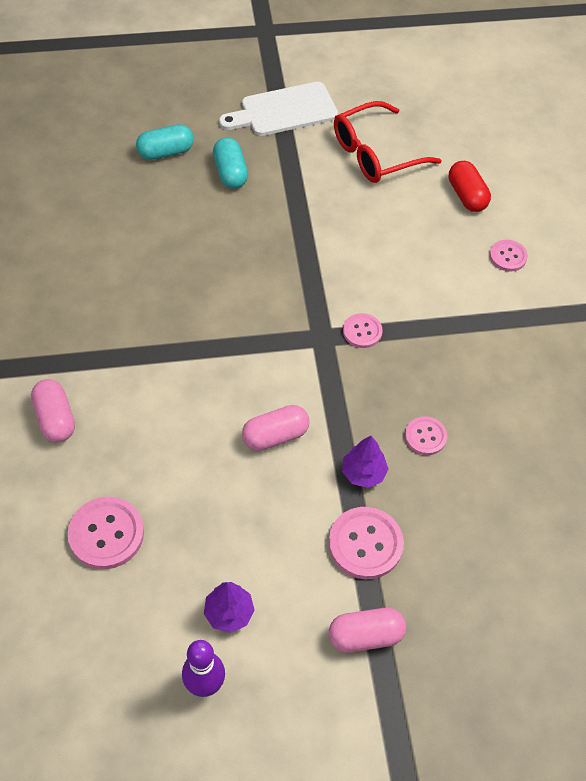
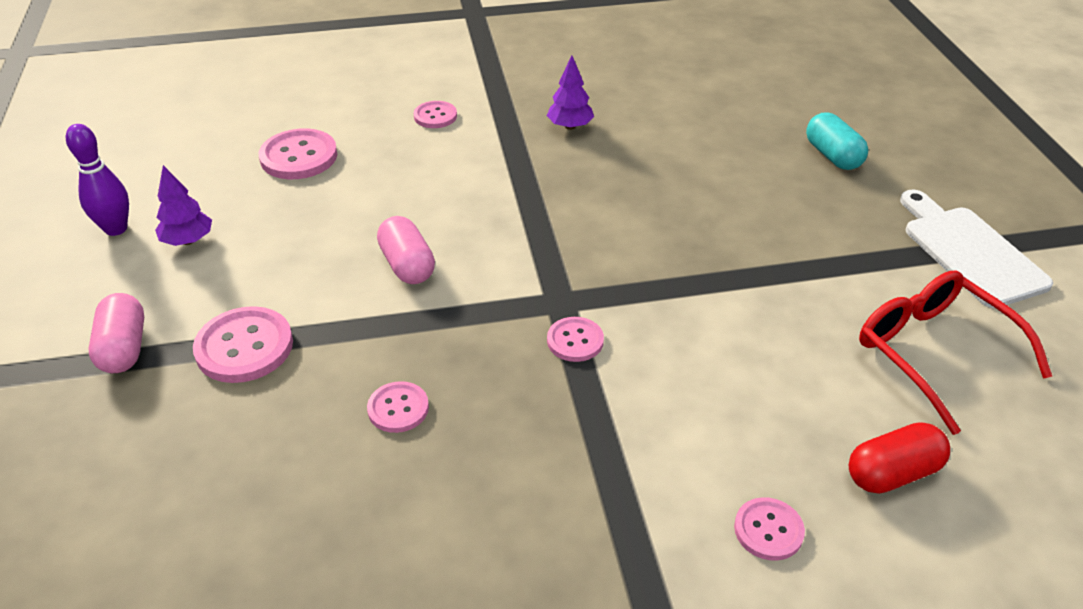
camera: 90 degrees right, 15 degrees down
(55, 419) = (435, 116): pink capsule -> pink button
(230, 173) = (822, 209): turquoise capsule -> none
(363, 473) = (347, 344): purple tree -> purple tree (570, 126)

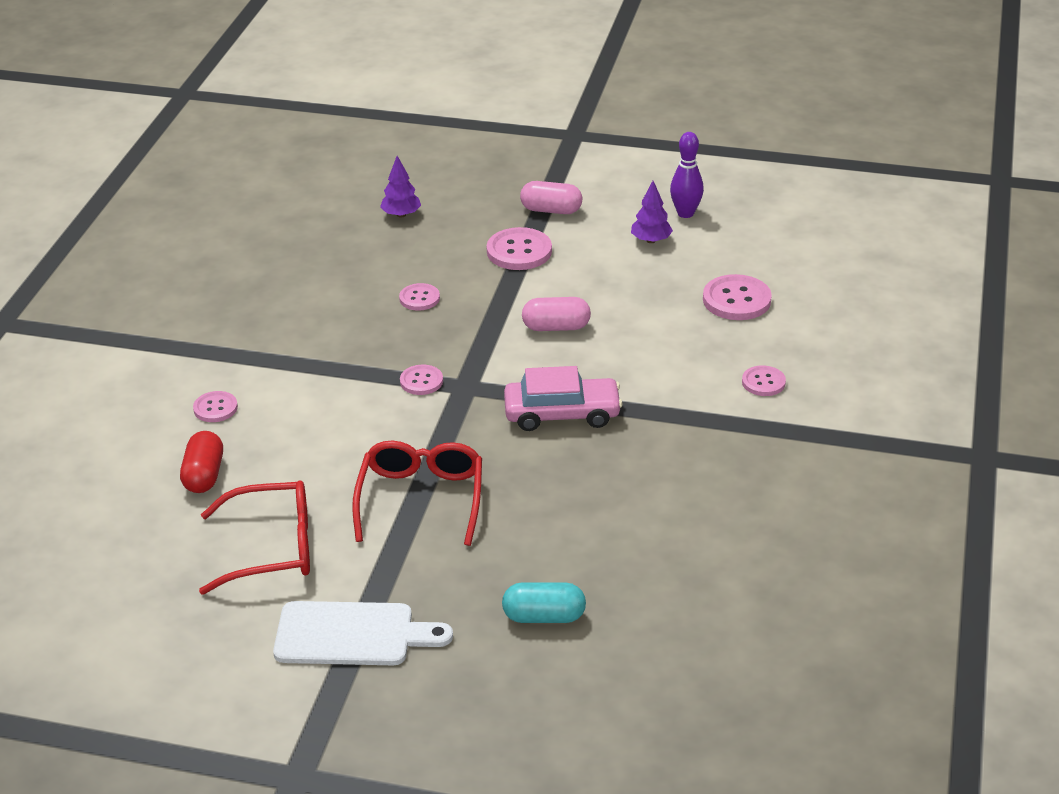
camera: 115 degrees right, 5 degrees down
(561, 218) = (562, 414): none -> pink car
(570, 126) = (699, 458): purple tree -> purple tree (401, 215)
(764, 271) = (421, 499): none -> red glasses

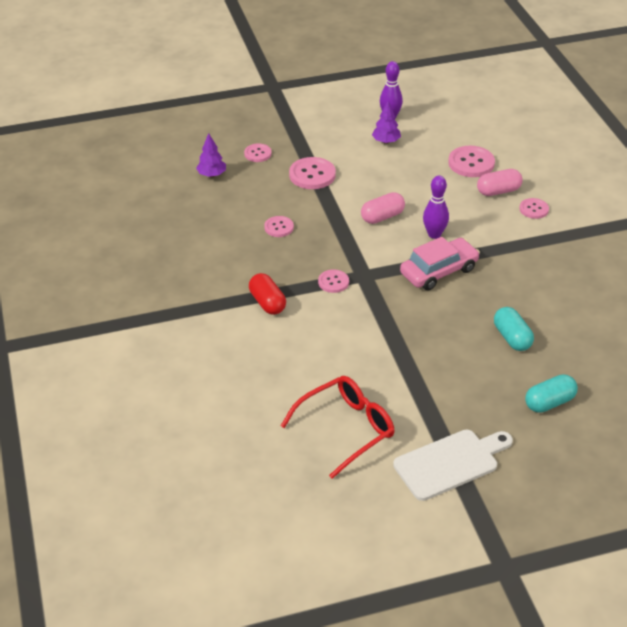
camera: 30 degrees left, 5 degrees up
(204, 475) = (253, 399): red capsule -> red capsule (267, 303)
(215, 408) = (216, 350): pink button -> pink button (257, 154)
(421, 499) = (407, 359): red glasses -> none
(551, 210) = (306, 141): pink capsule -> pink capsule (498, 191)
(575, 524) = (512, 338): none -> turquoise capsule
(600, 369) = (434, 234): none -> purple bowling pin

